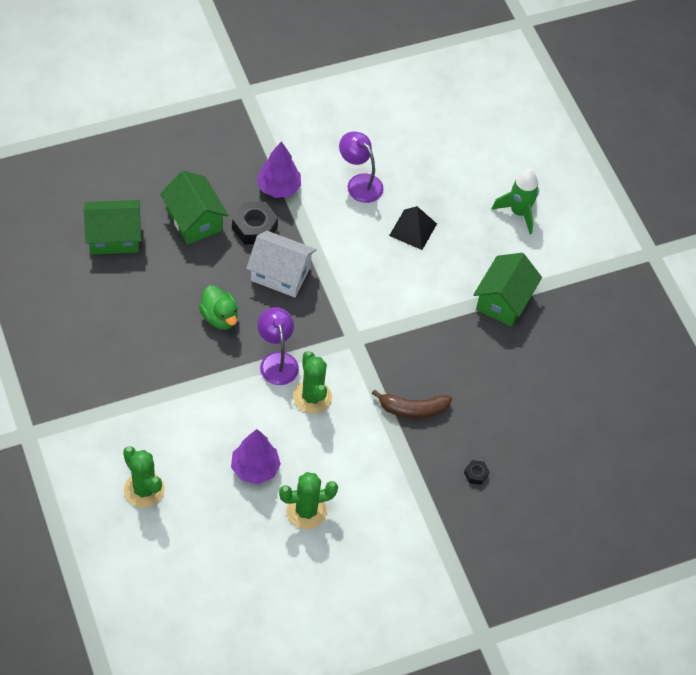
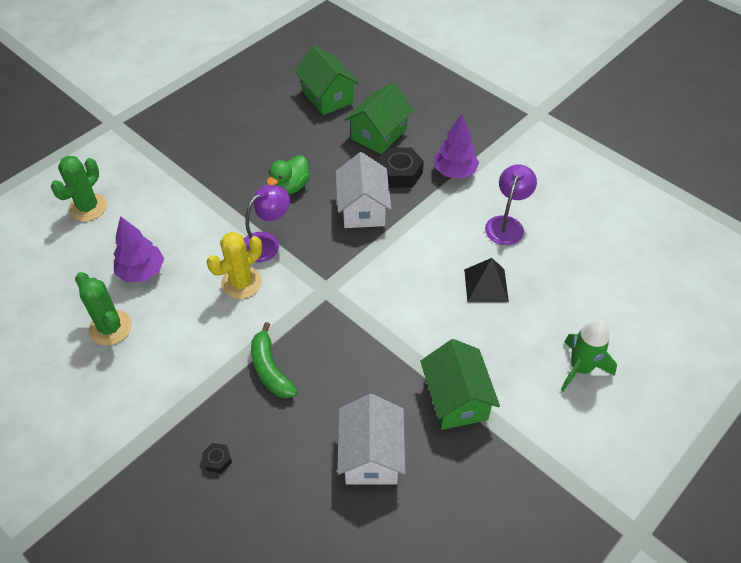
camera: 70 degrees right, 5 degrees down
(312, 397) = (241, 283): green cactus -> yellow cactus
(413, 409) = (270, 369): brown banana -> green banana
(504, 300) = (456, 399): green house -> green house turned 75 degrees clockwise
(522, 374) = (371, 455): none -> white house

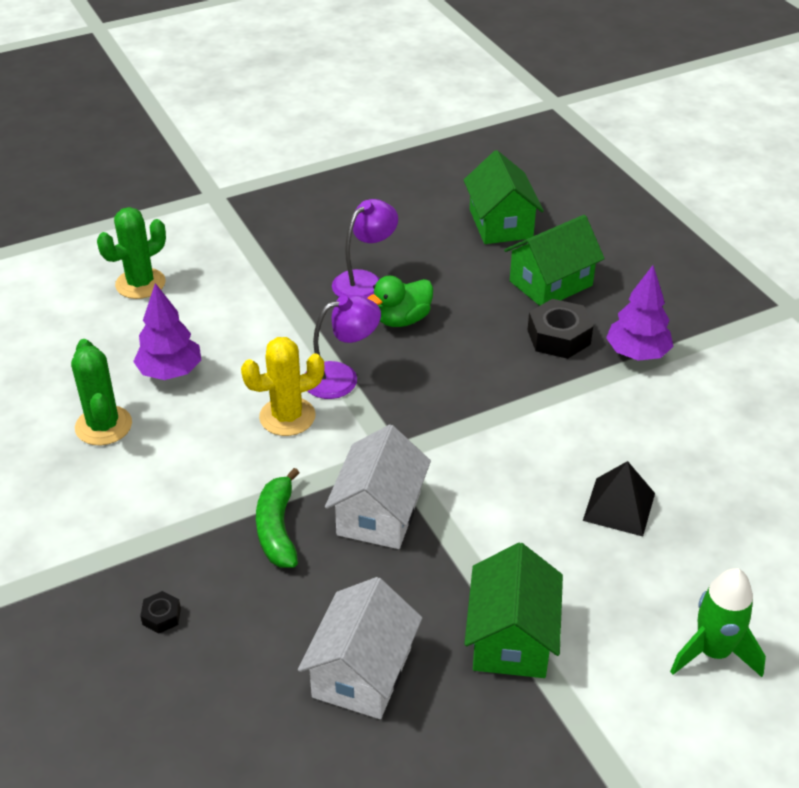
camera: 20 degrees right, 10 degrees down
(363, 208) = (487, 368): white house -> white house (379, 513)
(506, 224) = (684, 437): purple lamp -> purple lamp (365, 281)

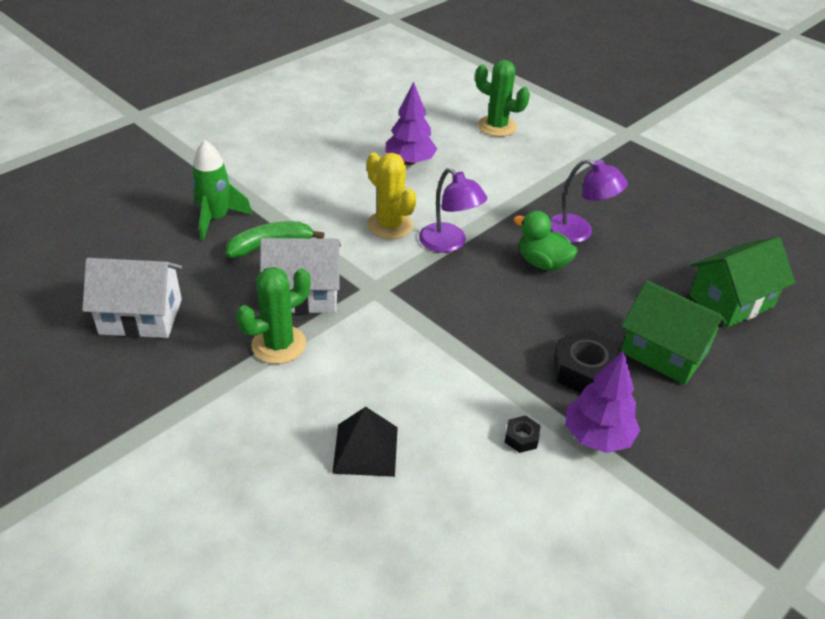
camera: 70 degrees right, 0 degrees up
(103, 426) = (342, 148): green cactus -> green cactus (279, 345)
(161, 616) = (176, 213): black nut -> black nut (521, 438)
(511, 638) = (188, 396): green house -> none
(713, 652) = (196, 548): green rocket -> green rocket (216, 219)

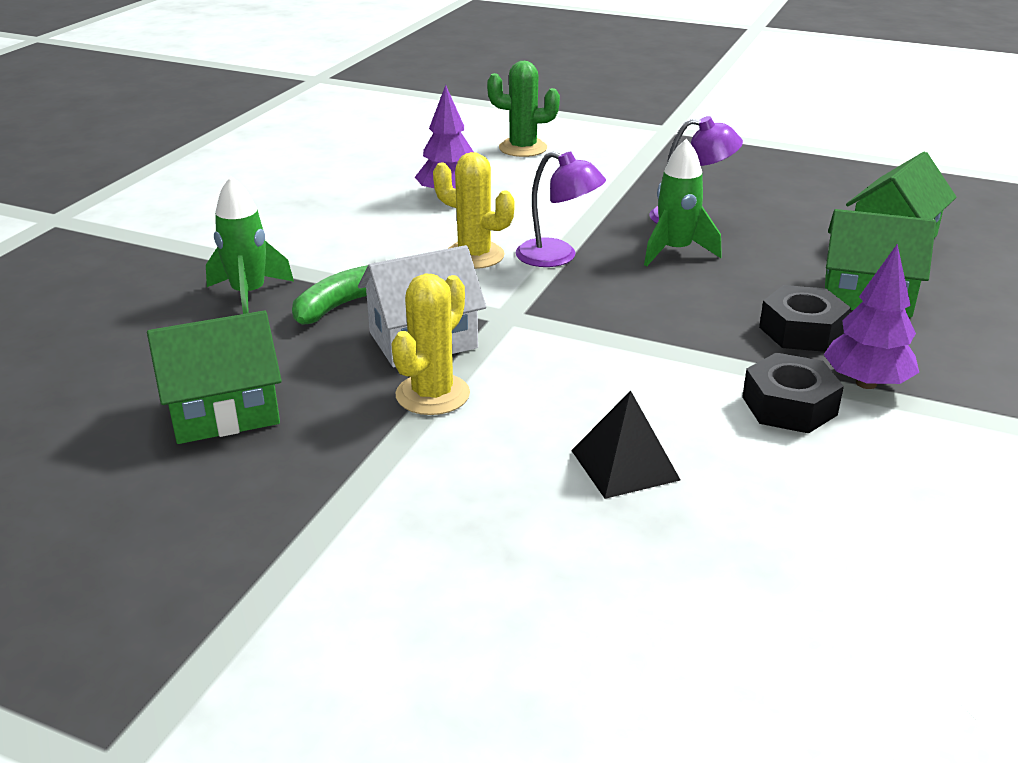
camera: 20 degrees left, 10 degrees down
(141, 316) = (223, 412): white house -> green house
(279, 345) = (432, 394): green cactus -> yellow cactus
(521, 438) = (789, 406): black nut -> black nut, size x1.99
(542, 263) = (675, 251): green duck -> green rocket

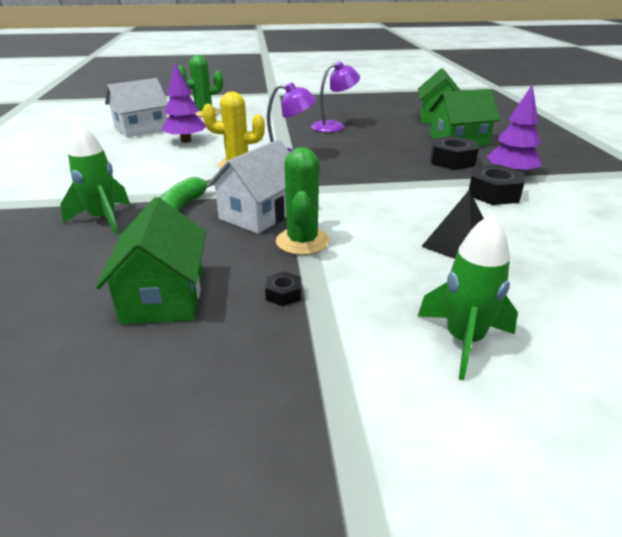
camera: 30 degrees left, 0 degrees up
(223, 412) = (163, 296): green house -> green house turned 45 degrees counterclockwise
(341, 453) = (283, 294): none -> black nut
(412, 161) = (141, 129): none -> white house
(432, 394) = (302, 241): yellow cactus -> green cactus
(675, 251) = (346, 141): green rocket -> green rocket (463, 340)

